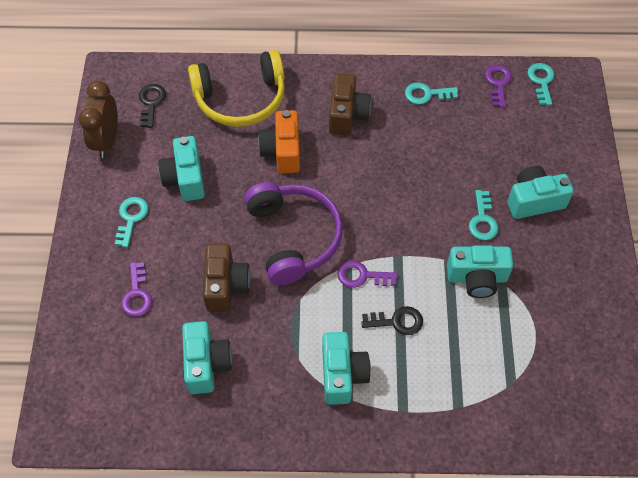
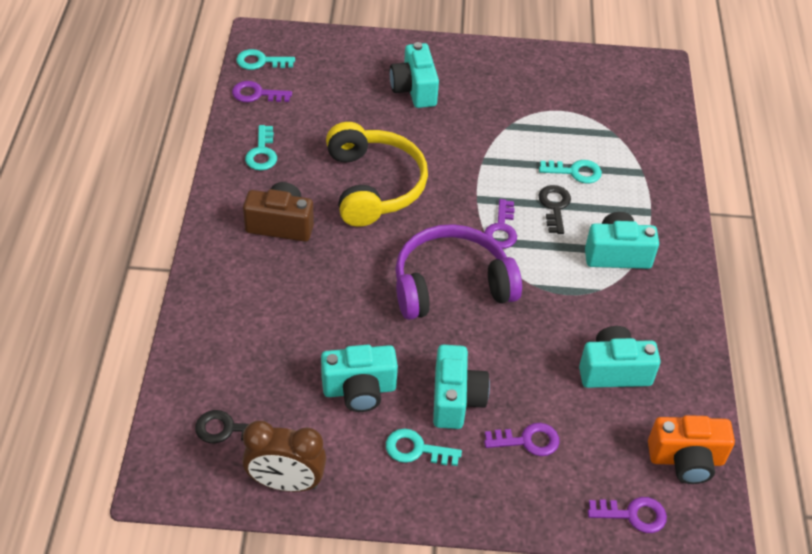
camera: 90 degrees left, 10 degrees down
(65, 370) = (633, 515): none -> purple key
(226, 285) = (514, 350): brown camera -> none
(241, 99) = (238, 327): yellow headphones -> yellow headphones (374, 185)
(282, 151) = (328, 289): orange camera -> orange camera (686, 460)
(477, 278) = (504, 142): turquoise camera -> turquoise camera (456, 399)
(482, 220) = (435, 129): turquoise key -> turquoise key (575, 172)

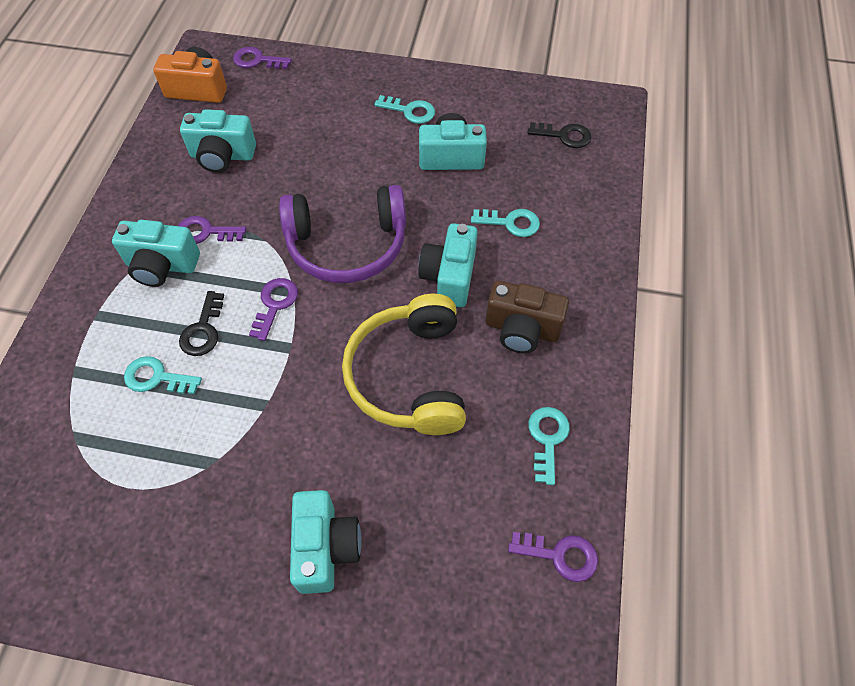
camera: 170 degrees left, 10 degrees up
(260, 61) = (558, 634): turquoise key -> turquoise key (511, 223)
(286, 482) = (515, 97): brown clock -> none
(456, 399) = (369, 144): turquoise camera -> turquoise camera (449, 277)
(527, 441) = (318, 110): purple key -> purple key (205, 232)

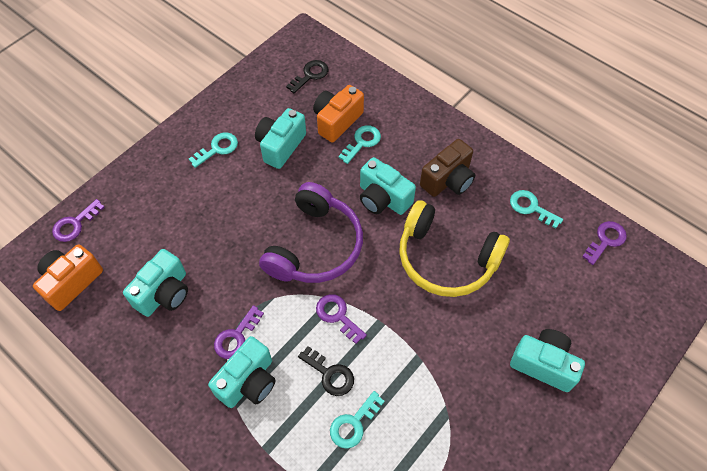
camera: 60 degrees left, 0 degrees up
(522, 187) = (337, 121): none -> orange camera

